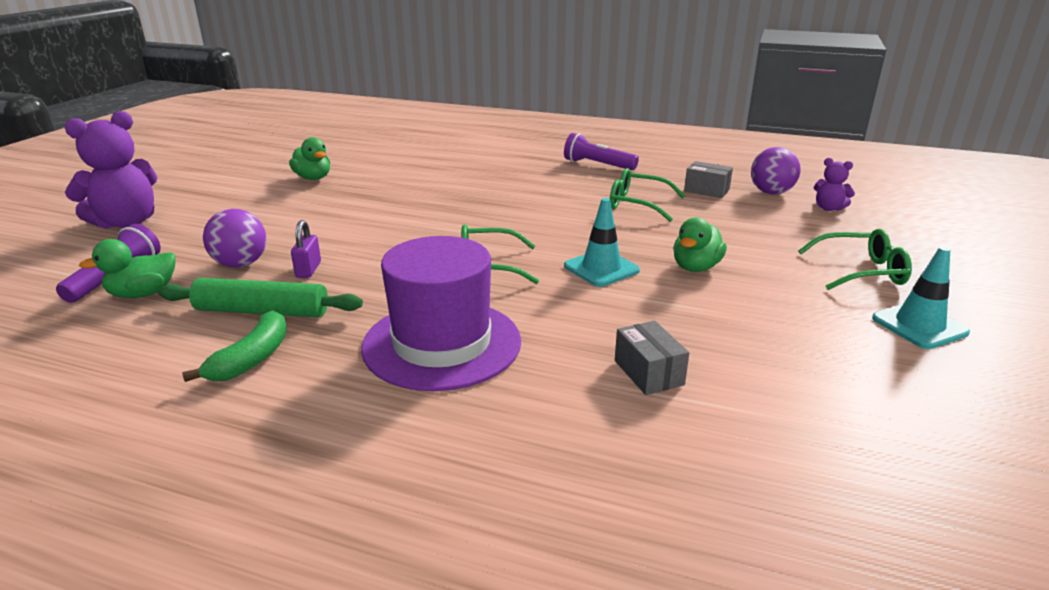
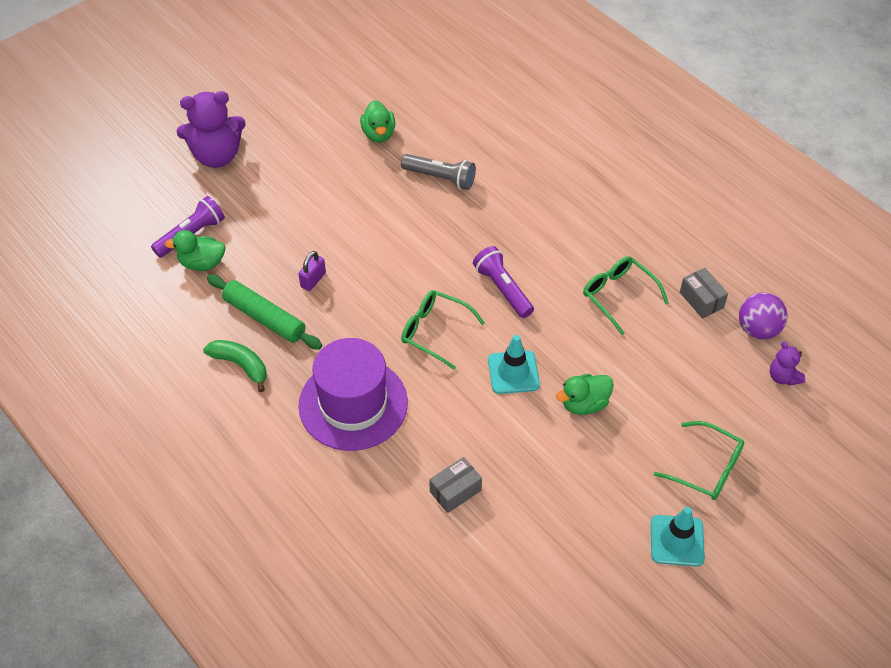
camera: 30 degrees right, 25 degrees up
(241, 264) = (273, 252): purple ball -> none
(252, 358) = (240, 365): green banana -> green banana turned 105 degrees counterclockwise
(399, 186) = (440, 178): none -> grey flashlight
(597, 165) = (640, 211): purple flashlight -> purple flashlight (503, 289)
(648, 372) = (455, 491): grey box -> grey box turned 45 degrees clockwise

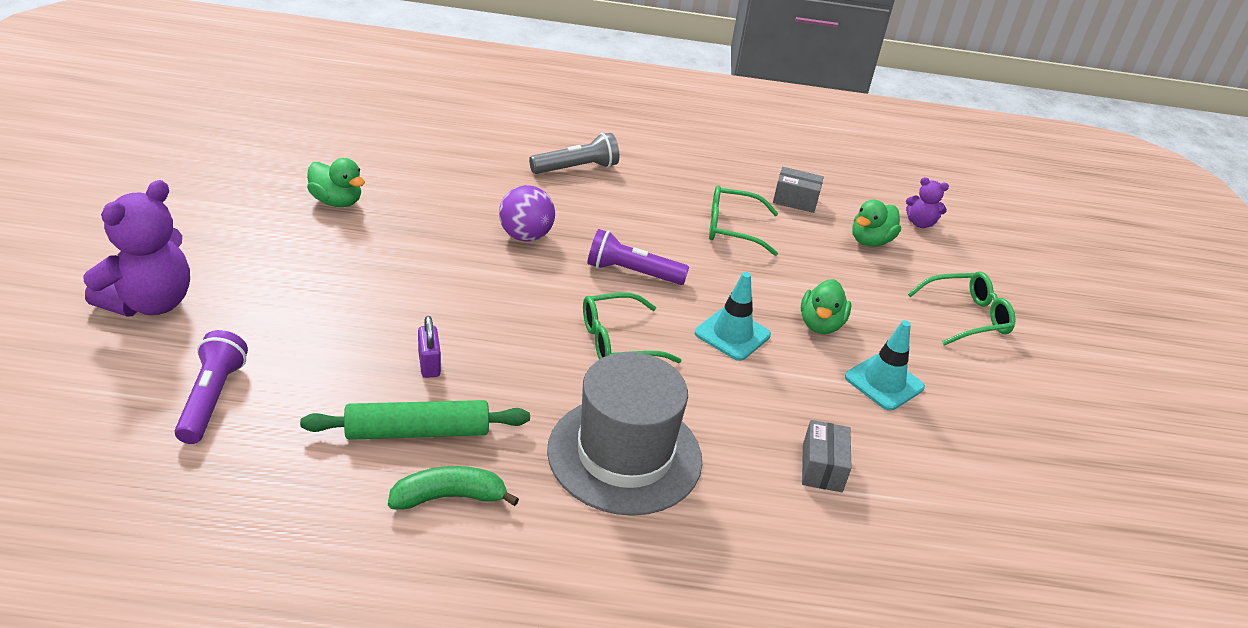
camera: 50 degrees left, 15 degrees down
(202, 263) = (264, 420): green duck -> green duck (870, 241)
(353, 404) = (624, 455): purple hat -> grey hat
(440, 178) = (452, 211): grey flashlight -> grey flashlight (576, 168)
(677, 541) = (1025, 384): turquoise traffic cone -> turquoise traffic cone (884, 382)
(758, 329) = (860, 200): purple ball -> purple ball (525, 236)

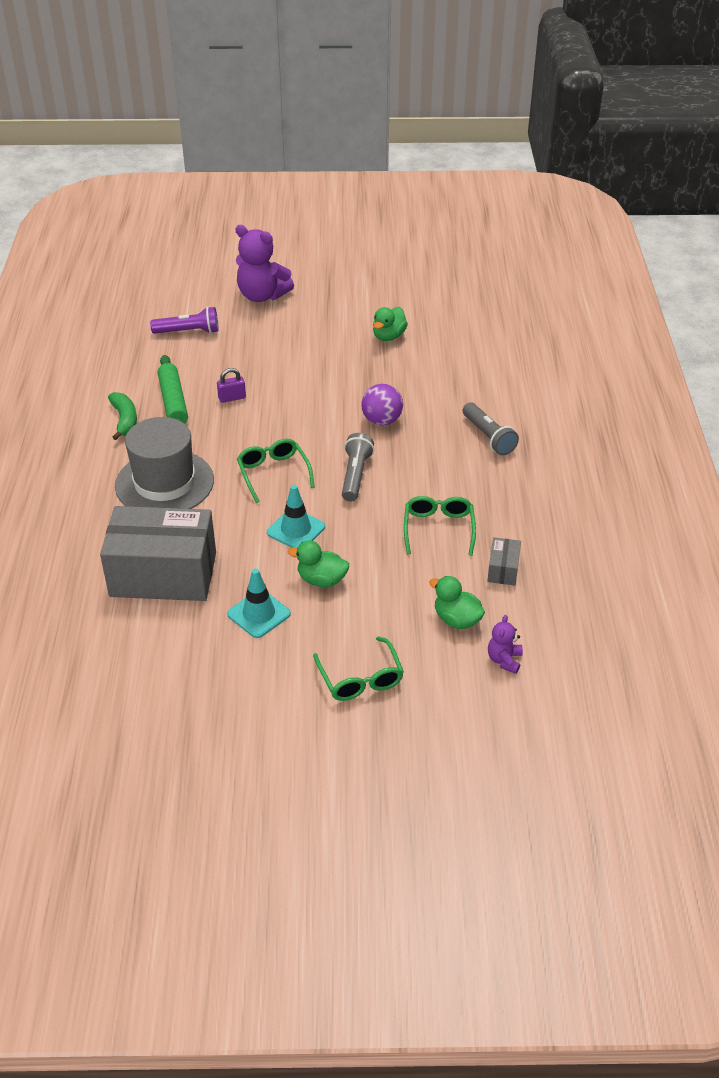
camera: 90 degrees right, 5 degrees up
(632, 272) = (355, 475): purple flashlight -> grey flashlight
(822, 467) = (163, 574): grey box -> grey box, size x2.44

